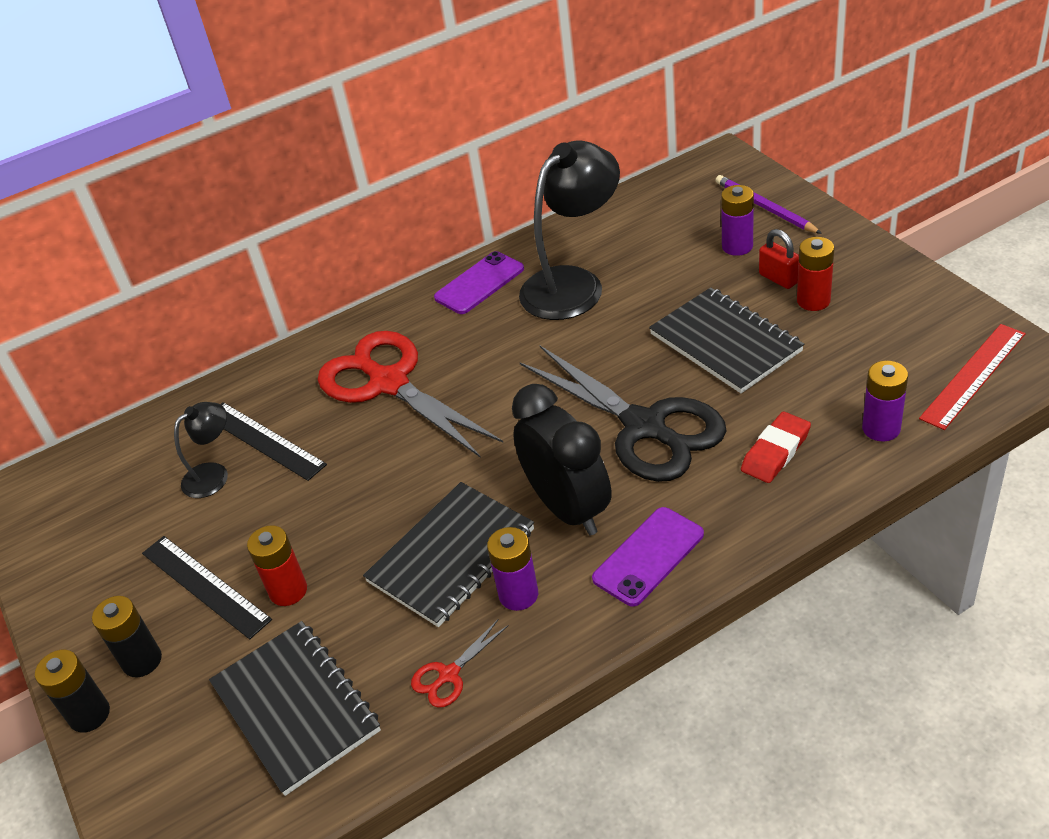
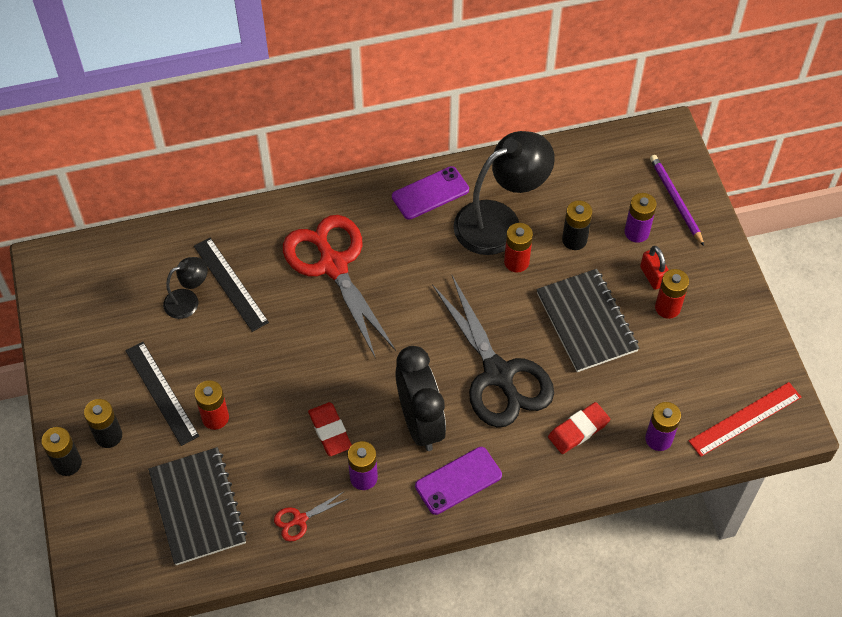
camera: 10 degrees right, 15 degrees up
(451, 556) = (330, 431): black notebook -> red eraser
(611, 313) = (516, 262): none -> red battery
(669, 274) = (574, 240): none -> black battery

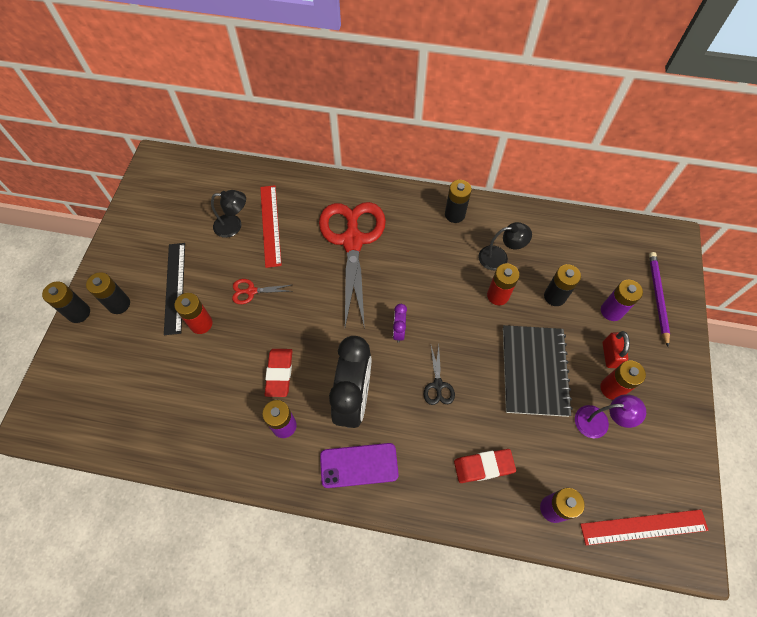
camera: 25 degrees right, 5 degrees up
(197, 507) = (146, 391): black notebook -> none
(230, 284) = (270, 225): black ruler -> red ruler
(300, 519) = (215, 439): red scissors -> red scissors (251, 291)
(430, 193) = (454, 214): purple phone -> black battery
(432, 339) = (398, 331): none -> purple clock
(498, 374) = (438, 385): black scissors -> black scissors, size x0.41
(499, 221) = (499, 257): black lamp -> black lamp, size x0.51
(668, 344) = (599, 422): none -> purple lamp

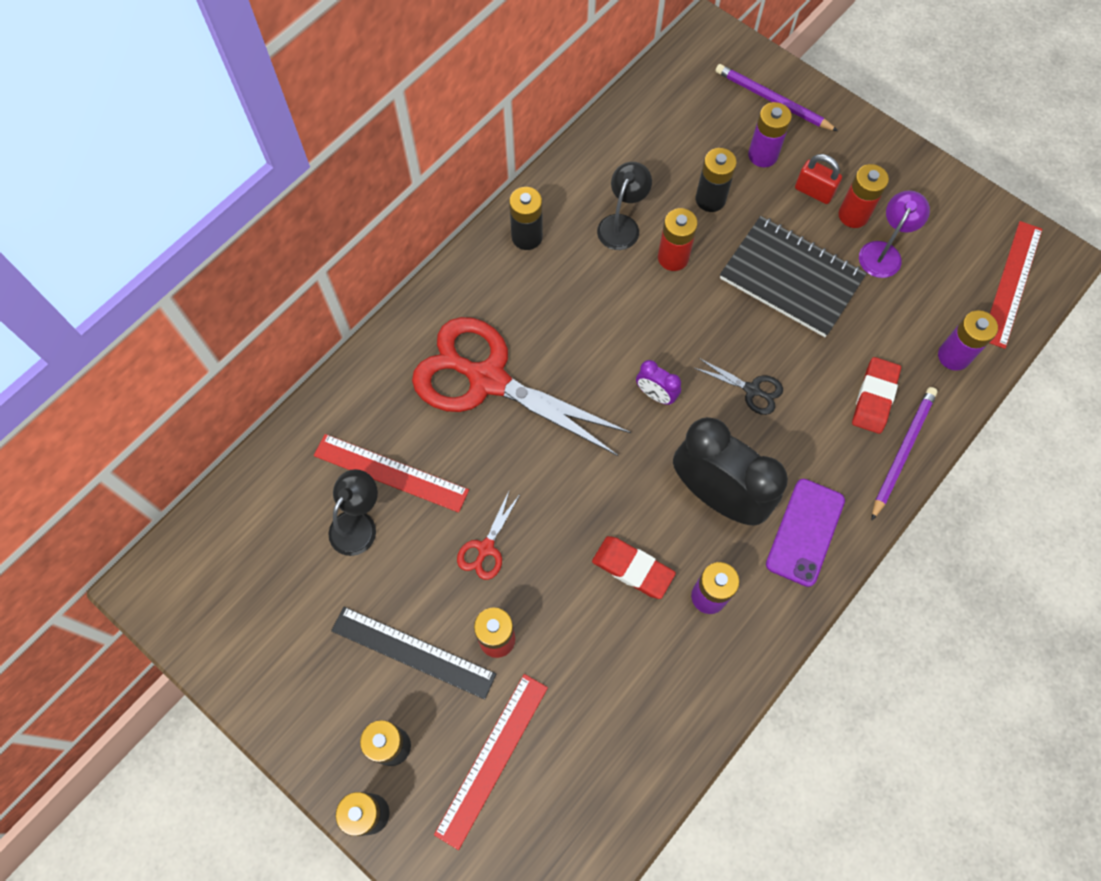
camera: 60 degrees left, 5 degrees up
(131, 356) = (492, 759): none -> red ruler
(455, 504) = (902, 451): none -> purple pencil

